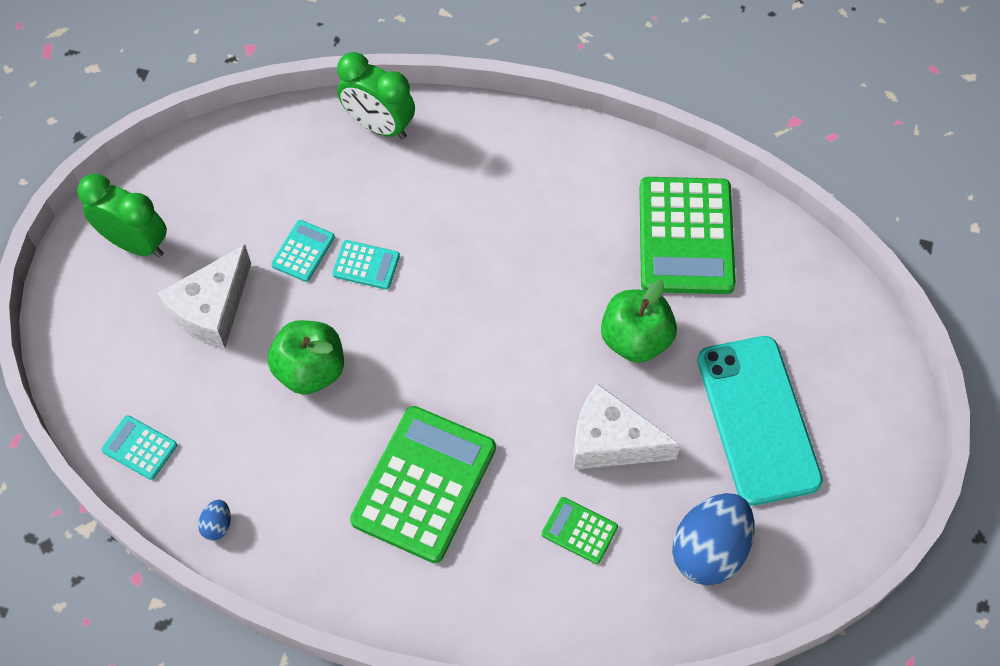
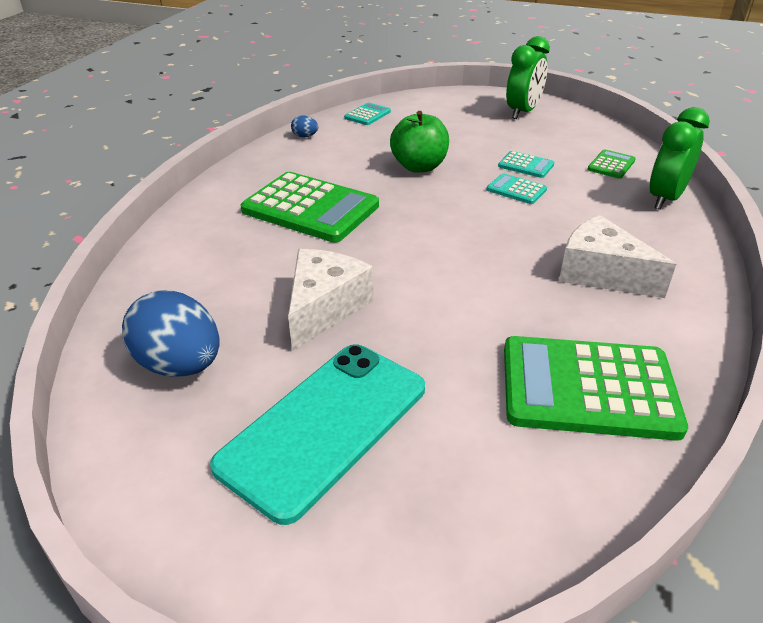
camera: 95 degrees right, 25 degrees down
(212, 309) = (471, 134): white cheese -> white cheese (601, 273)
(366, 265) = (516, 190): turquoise calculator -> turquoise calculator turned 105 degrees clockwise
(579, 531) = (238, 282): green calculator -> green calculator (611, 165)
(635, 339) = (442, 334): green apple -> none
(758, 419) = (325, 426): turquoise phone -> turquoise phone turned 45 degrees counterclockwise

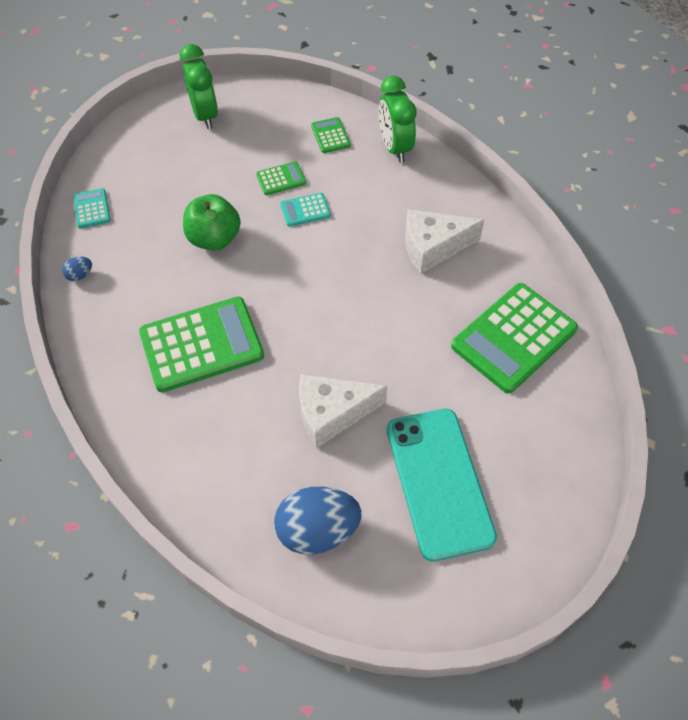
camera: 50 degrees left, 20 degrees up
(324, 308) = (332, 414): white cheese -> white cheese turned 75 degrees counterclockwise
(526, 165) = (281, 179): turquoise calculator -> green calculator

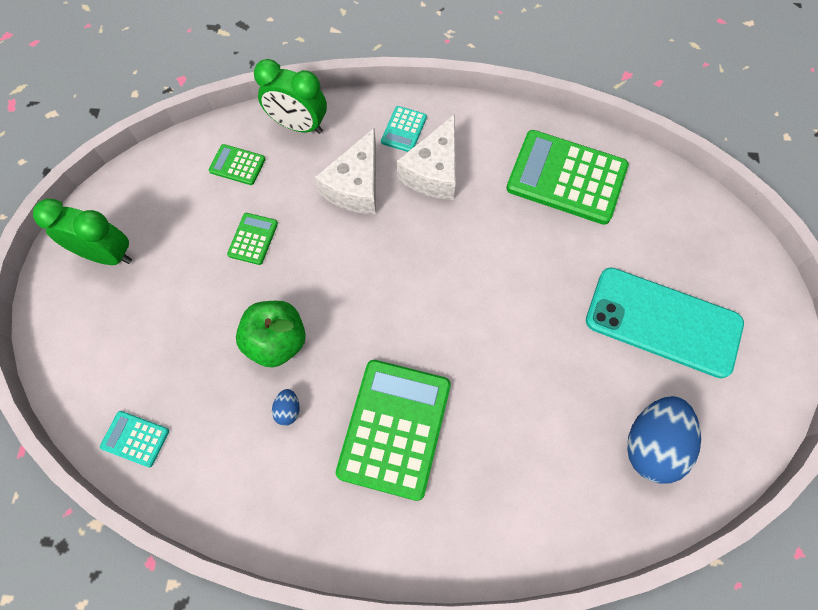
camera: 55 degrees left, 10 degrees up
(80, 275) = (217, 500): blue egg -> blue egg (288, 410)
(305, 210) = (308, 242): turquoise calculator -> turquoise calculator (404, 129)
(332, 414) = (546, 361): white cheese -> white cheese (355, 186)
(514, 338) = (566, 178): green calculator -> green calculator turned 120 degrees clockwise

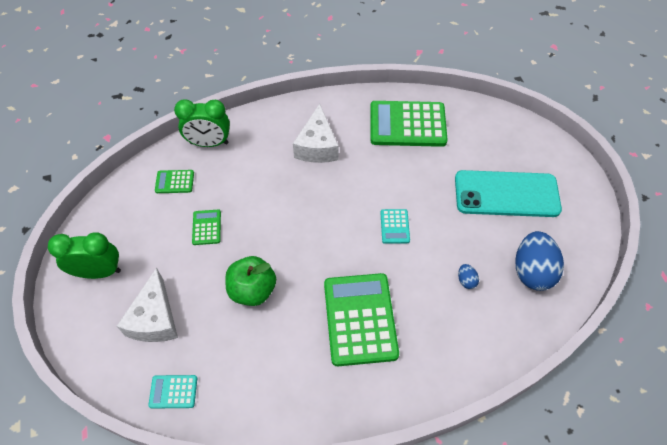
camera: 20 degrees left, 10 degrees down
(288, 410) = (280, 333): blue egg -> blue egg (466, 281)
(355, 186) = (267, 171): white cheese -> white cheese (155, 319)
(404, 129) = (285, 125): turquoise calculator -> turquoise calculator (394, 226)

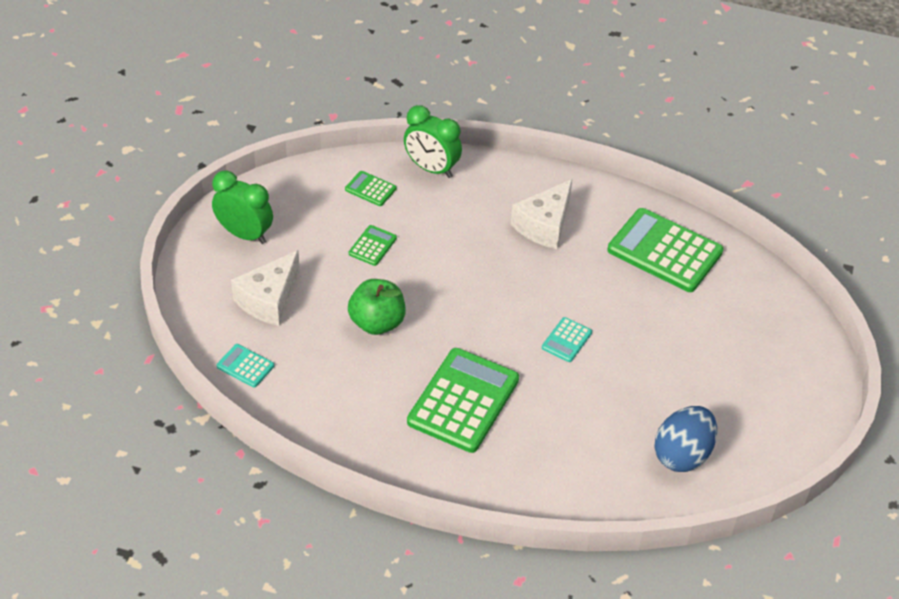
camera: 30 degrees right, 10 degrees down
(466, 281) = (601, 426): blue egg -> none
(506, 194) = (720, 372): turquoise phone -> none

